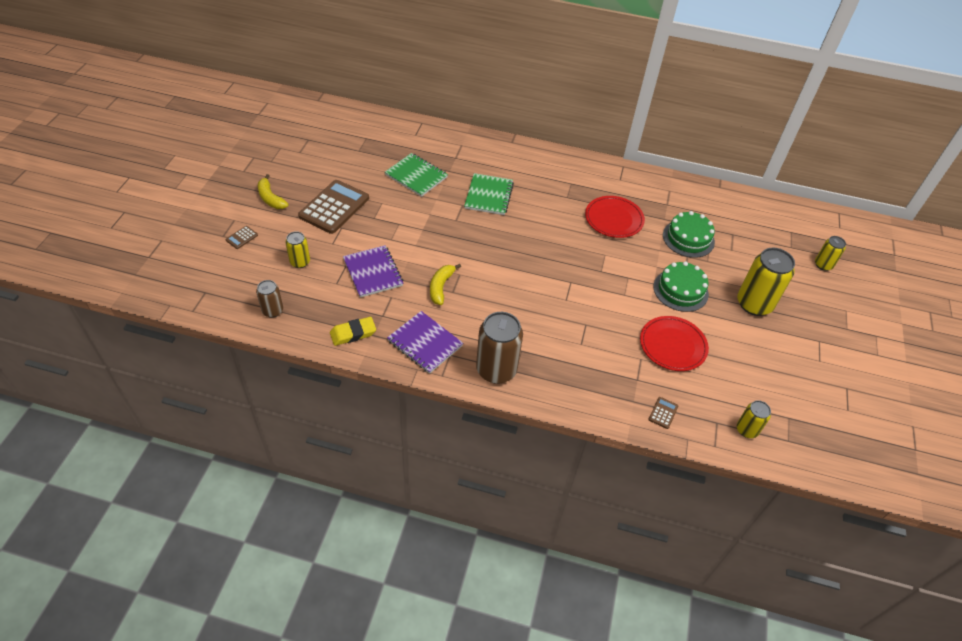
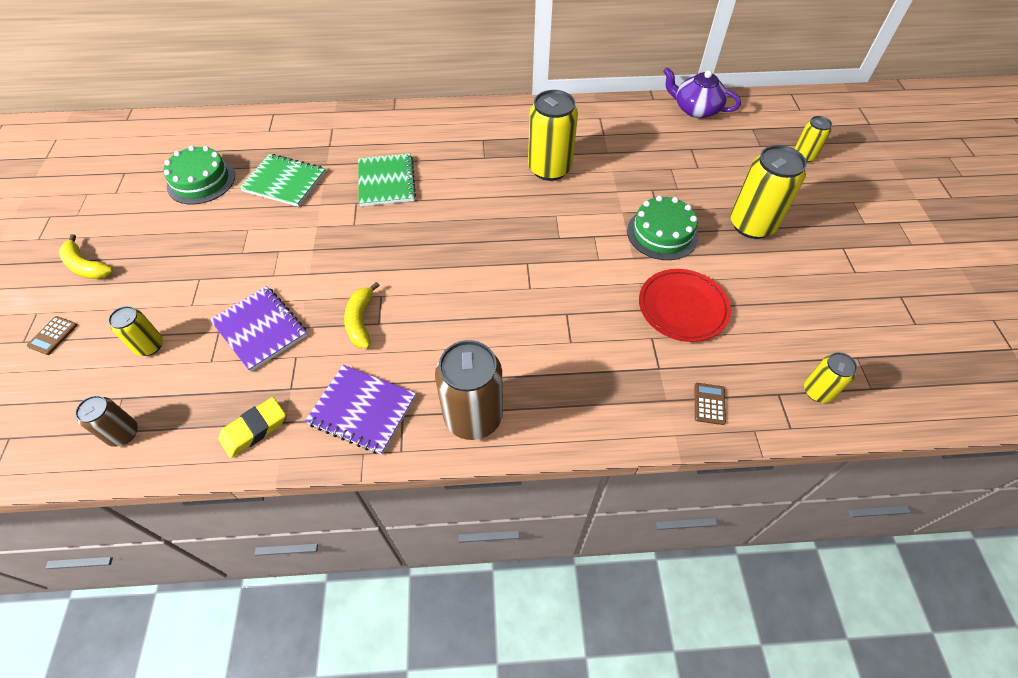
camera: 15 degrees left, 5 degrees up
(334, 207) = (182, 253): brown calculator -> none
(614, 219) = (549, 169): red plate -> yellow can
(688, 238) = (644, 168): green cake -> green cake (201, 181)
(751, 204) = (696, 109): none -> purple teapot

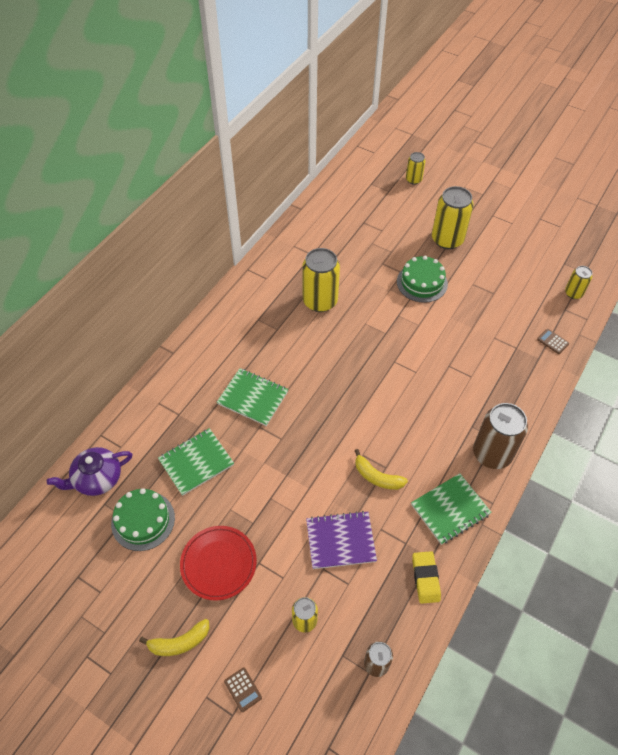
camera: 55 degrees left, 0 degrees up
(362, 410) = (450, 509): purple notebook -> green notebook
(682, 307) = (483, 310): red plate -> red plate (218, 563)
(696, 109) = (330, 196): purple teapot -> purple teapot (97, 478)

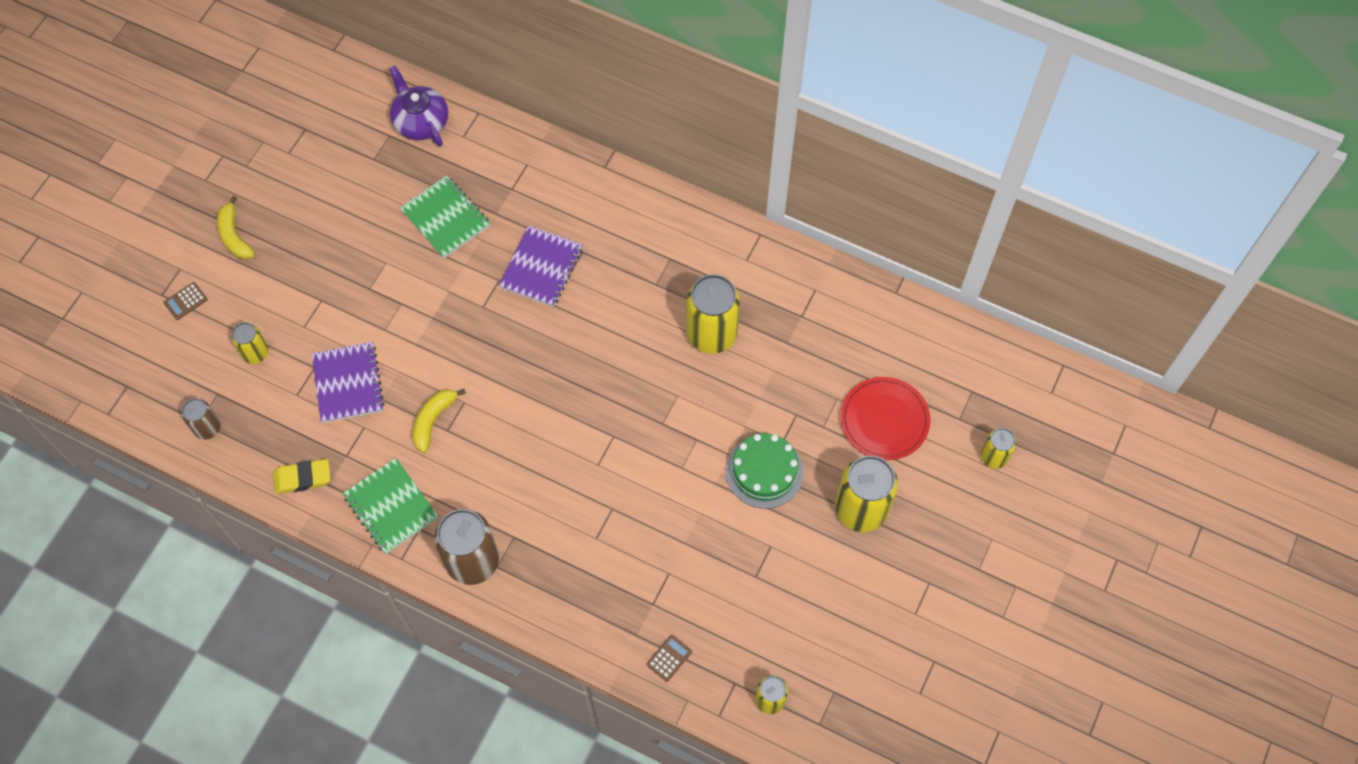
camera: 85 degrees right, 10 degrees up
(143, 520) = (370, 177): green cake -> none
(218, 563) = (320, 260): red plate -> red plate (884, 420)
(253, 398) = (541, 267): green notebook -> purple notebook

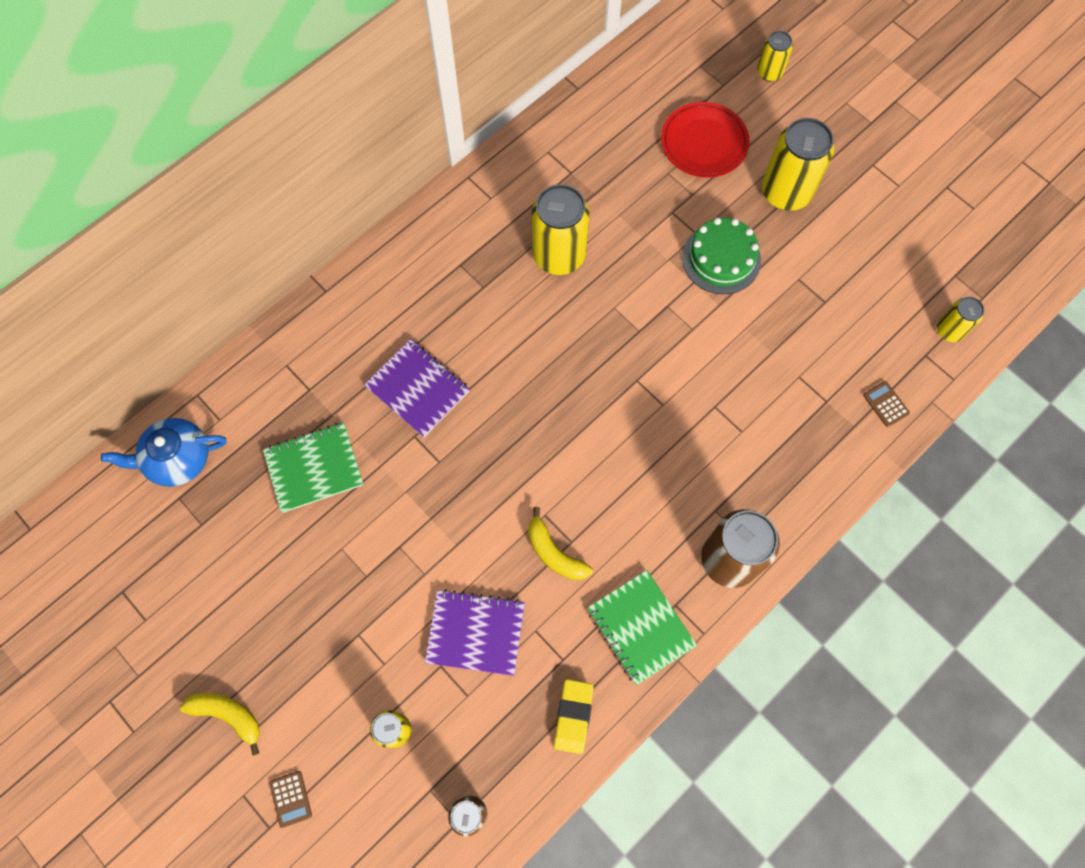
camera: 70 degrees left, 5 degrees up
(234, 236) = (228, 715): yellow banana -> yellow banana turned 150 degrees counterclockwise
(391, 507) = (640, 627): green notebook -> green notebook turned 75 degrees clockwise
(421, 121) = (177, 458): purple teapot -> blue teapot

